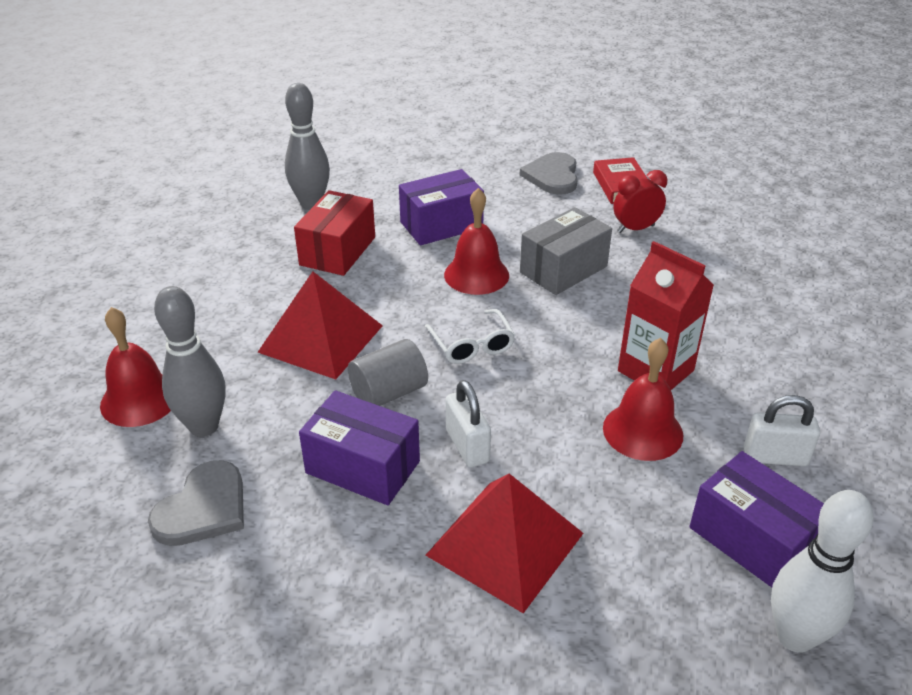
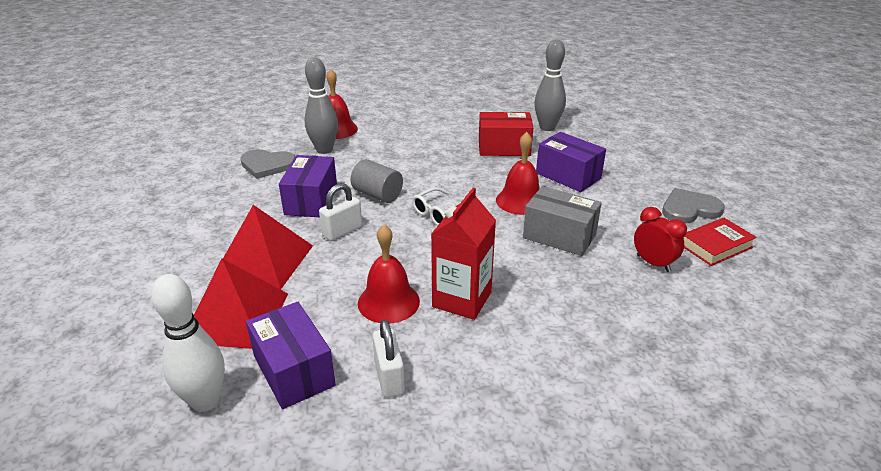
camera: 70 degrees right, 5 degrees down
(321, 338) = (414, 163): red pyramid -> red pyramid (236, 317)
(752, 539) = (294, 370): purple box -> purple box turned 60 degrees counterclockwise

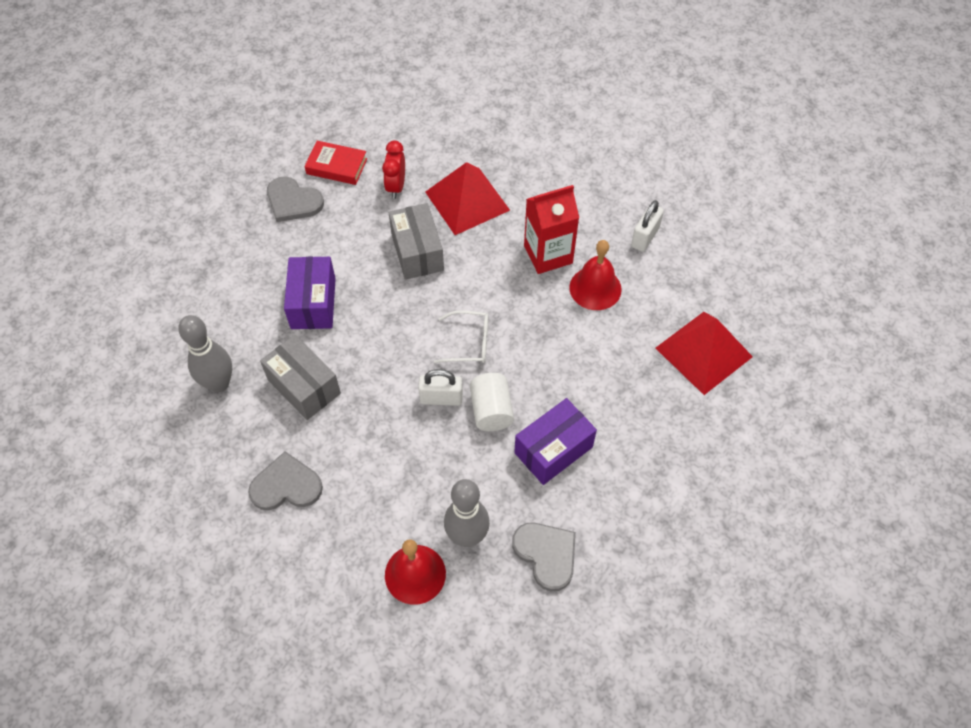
camera: 135 degrees left, 25 degrees up
(205, 401) = (758, 298): white bowling pin -> none
(264, 260) = (648, 397): red pyramid -> red pyramid (467, 200)
(294, 370) = (694, 281): purple box -> none
(342, 231) = (563, 385): white padlock -> white padlock (441, 398)
(377, 195) = (491, 410): grey cylinder -> white cylinder
(448, 120) = (286, 485): none -> grey heart
(504, 148) = (304, 386): red box -> grey box
(520, 201) = (391, 307): red bell -> none

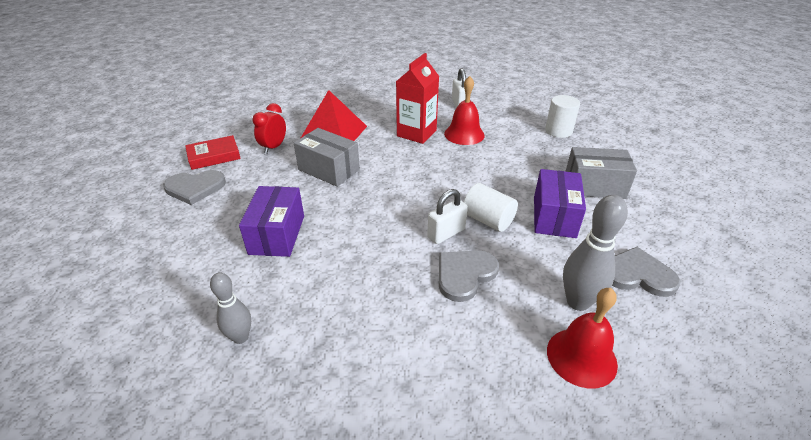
camera: 40 degrees left, 20 degrees down
(219, 383) = (240, 337): grey bowling pin -> grey bowling pin, size x0.64
(286, 485) = (395, 373): grey heart -> grey heart (464, 274)
(304, 386) = (328, 290): grey box -> grey box (594, 186)
(313, 303) = (277, 234): purple box -> purple box turned 45 degrees clockwise
(396, 186) = (274, 147): red clock -> red clock turned 60 degrees clockwise
(469, 342) = (424, 194): white glasses -> none
(704, 352) = (558, 131): red pyramid -> white cylinder

